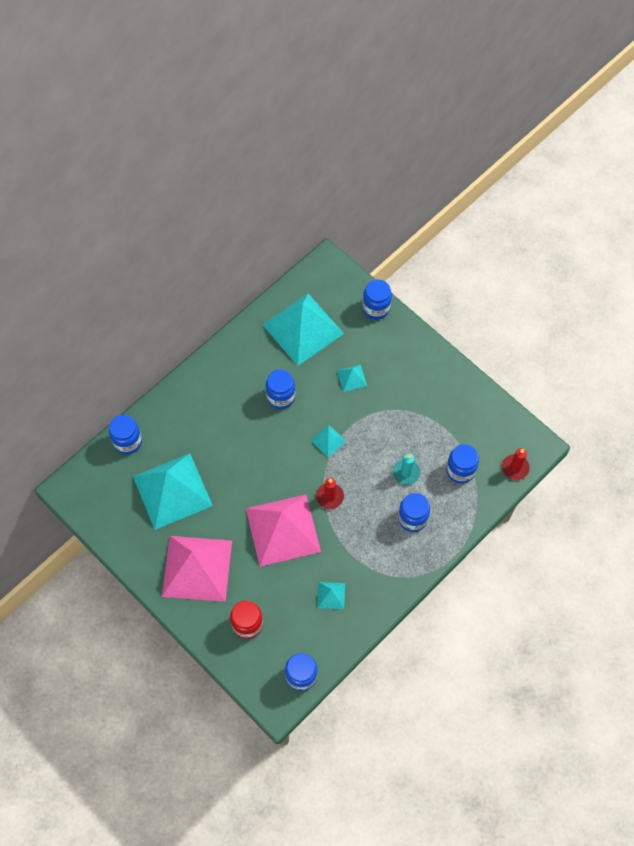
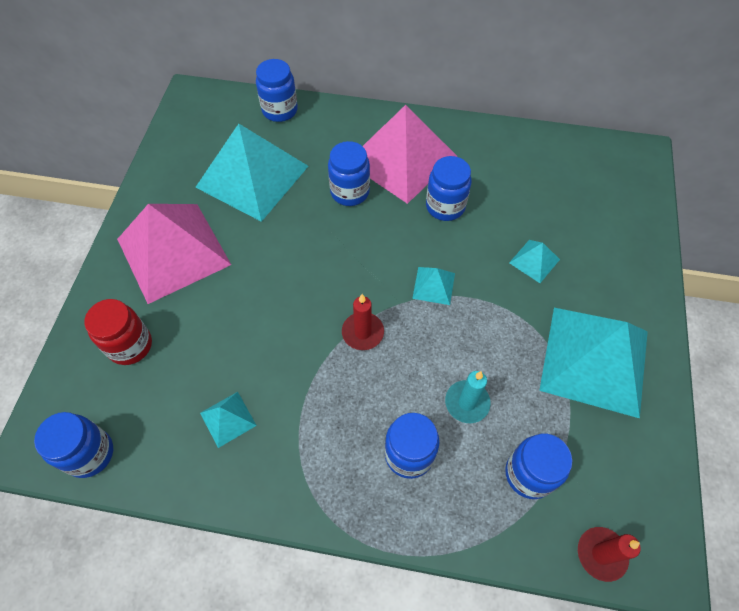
camera: 55 degrees right, 5 degrees down
(283, 529) = (281, 308): pink pyramid -> pink pyramid (401, 158)
(302, 329) = (544, 178): turquoise pyramid -> turquoise pyramid (595, 360)
(376, 308) = (644, 231): blue jar -> blue jar (350, 192)

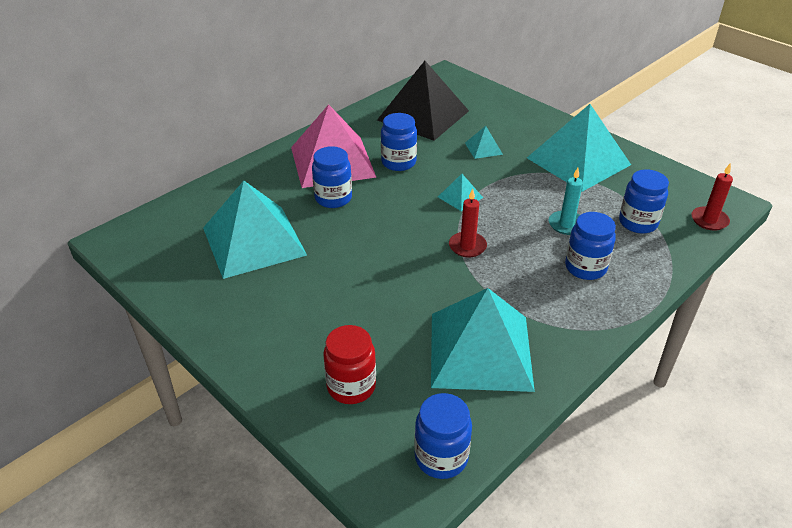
camera: 55 degrees left, 20 degrees down
(173, 251) = (278, 319): pink pyramid -> none
(228, 419) = (480, 351): turquoise pyramid -> turquoise pyramid, size x2.39
(280, 110) = (203, 198): blue jar -> none
(543, 179) = (423, 115): none -> black pyramid

